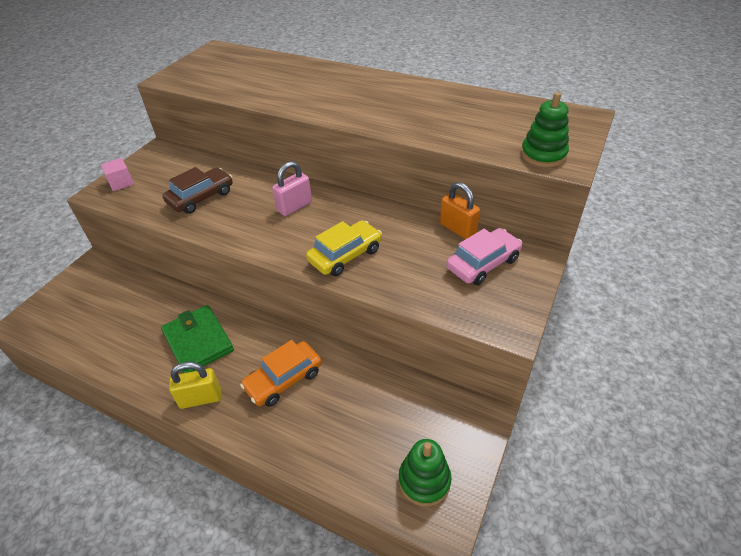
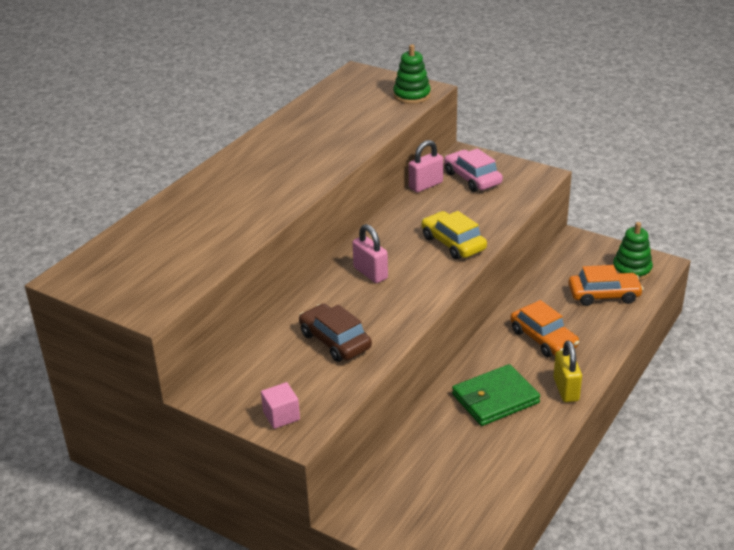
camera: 85 degrees left, 10 degrees down
(365, 443) = (604, 295): none -> orange car
(458, 229) = (425, 185): orange padlock -> pink padlock

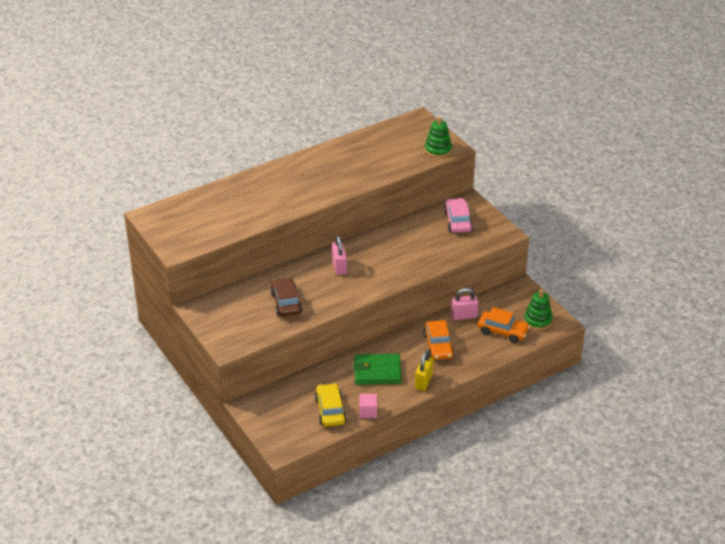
camera: 25 degrees right, 5 degrees up
(281, 416) = (226, 335): pink cube -> pink cube (368, 411)
(425, 185) = (423, 216): pink padlock -> pink padlock (464, 316)
(453, 243) = (405, 264): yellow car -> yellow car (330, 410)

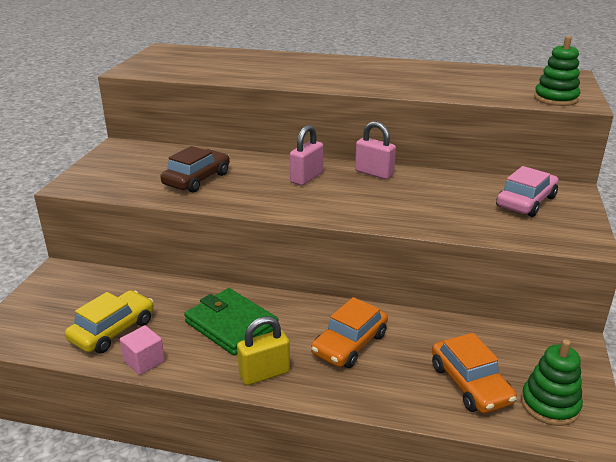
camera: 45 degrees right, 10 degrees down
(464, 316) = (435, 331): pink padlock -> pink padlock (374, 173)

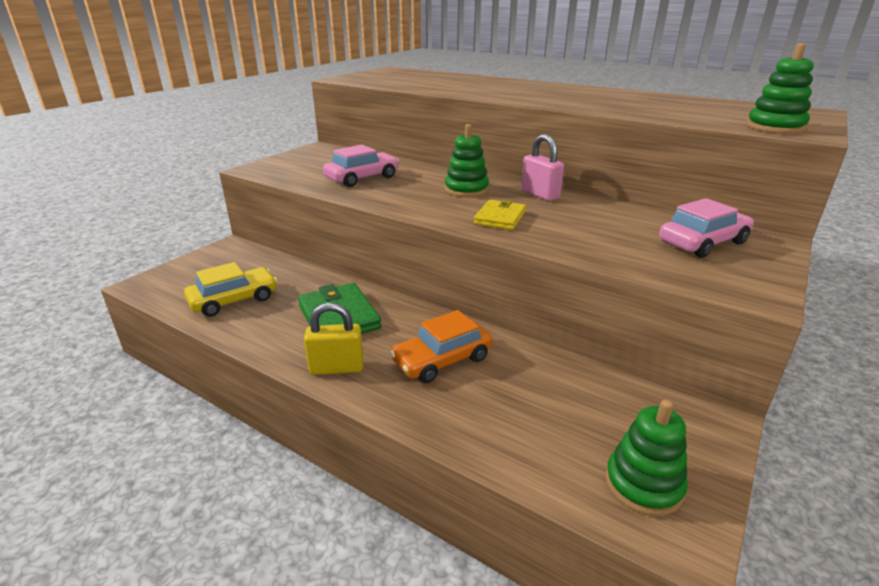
camera: 20 degrees right, 0 degrees up
(144, 361) = (238, 331): pink cube -> none
(197, 179) = (362, 178): brown car -> pink car
(306, 178) = (466, 190): pink padlock -> green stacking toy
(358, 205) = (500, 218): none -> yellow wallet
(470, 384) = (553, 433): orange car -> none

